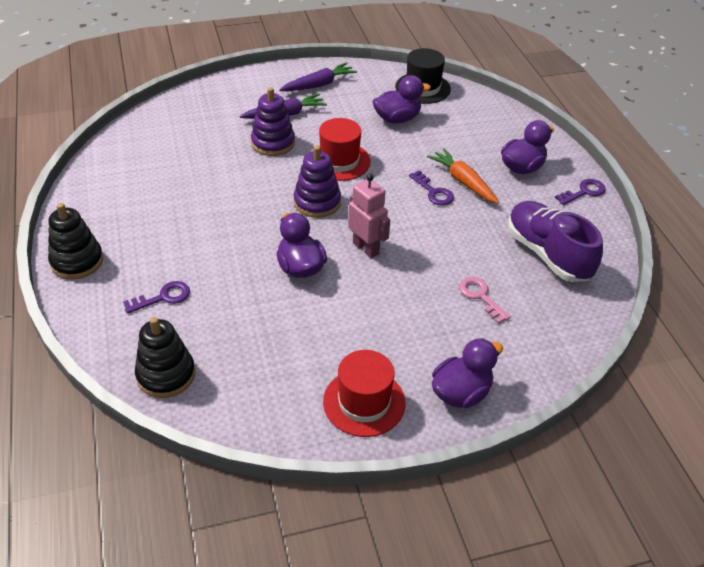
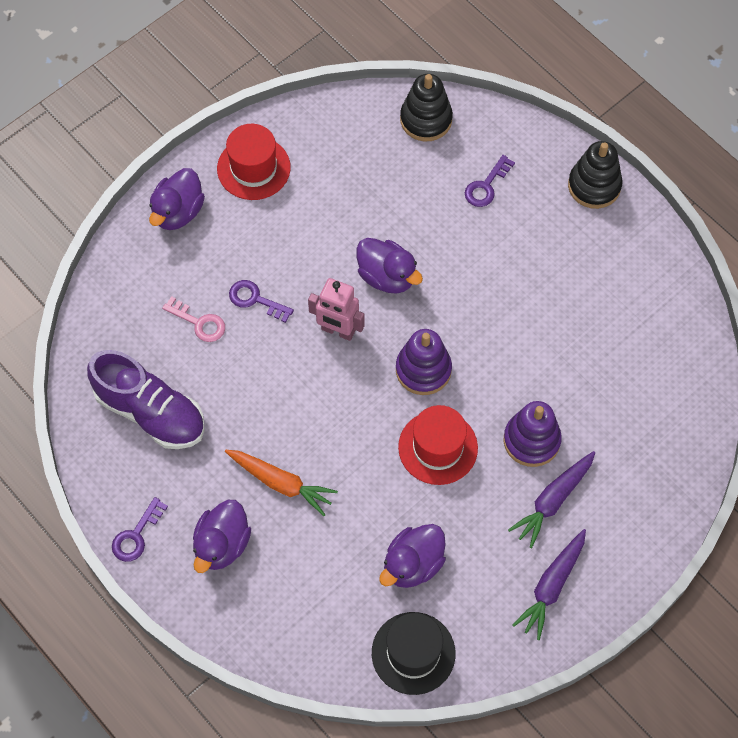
camera: 155 degrees right, 20 degrees up
(433, 192) = (307, 449): purple key -> purple key (255, 300)

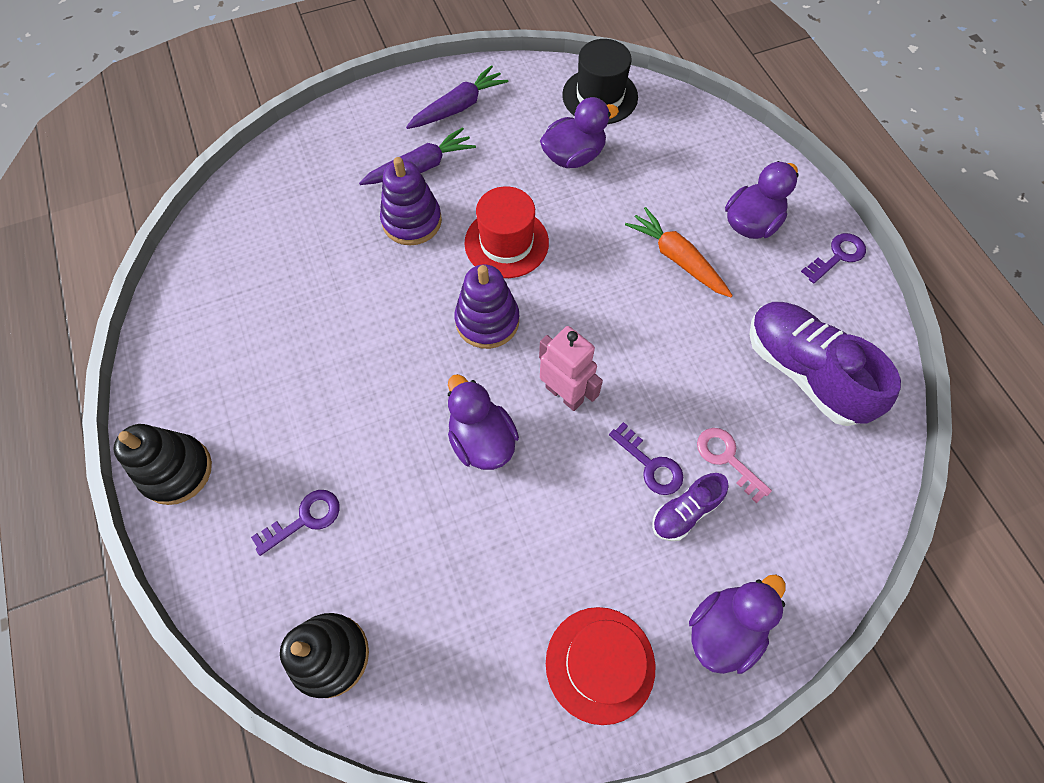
camera: 160 degrees left, 0 degrees up
(221, 275) = (685, 512): none -> purple shoe

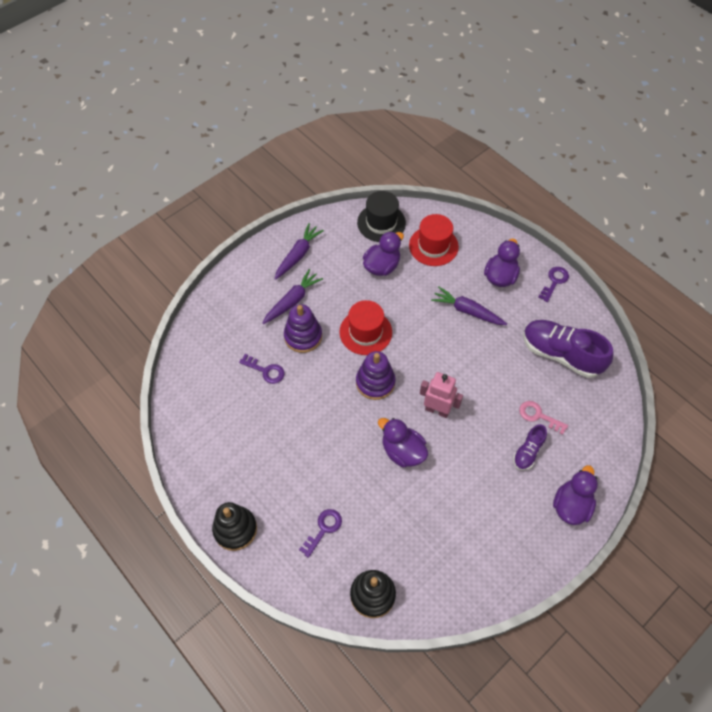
camera: 20 degrees left, 5 degrees down
(600, 664) = (516, 546): red hat -> red hat (433, 246)
(650, 465) = (499, 433): purple key -> purple key (265, 370)
(677, 259) = (467, 311): orange carrot -> purple carrot

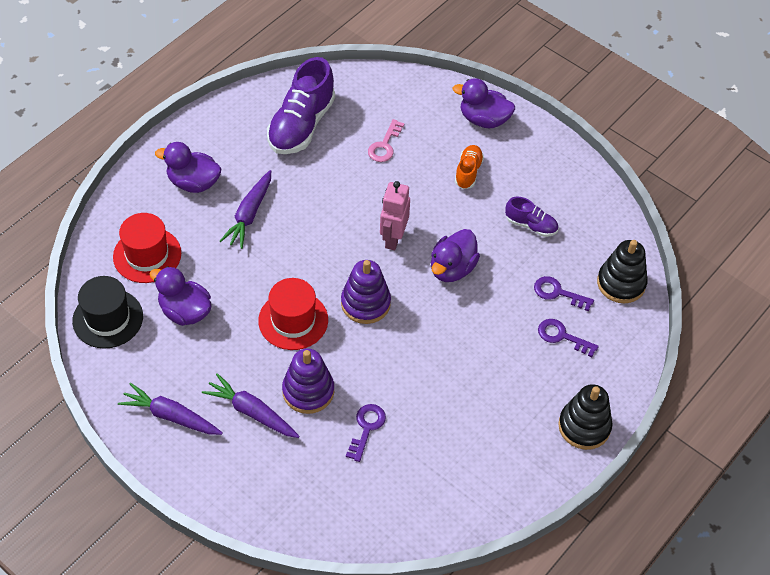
camera: 100 degrees left, 5 degrees down
(507, 481) = (468, 172): none -> orange shoe
(528, 452) = (430, 154): purple shoe -> purple shoe (531, 225)
(554, 282) = (197, 129): purple key -> purple key (558, 293)

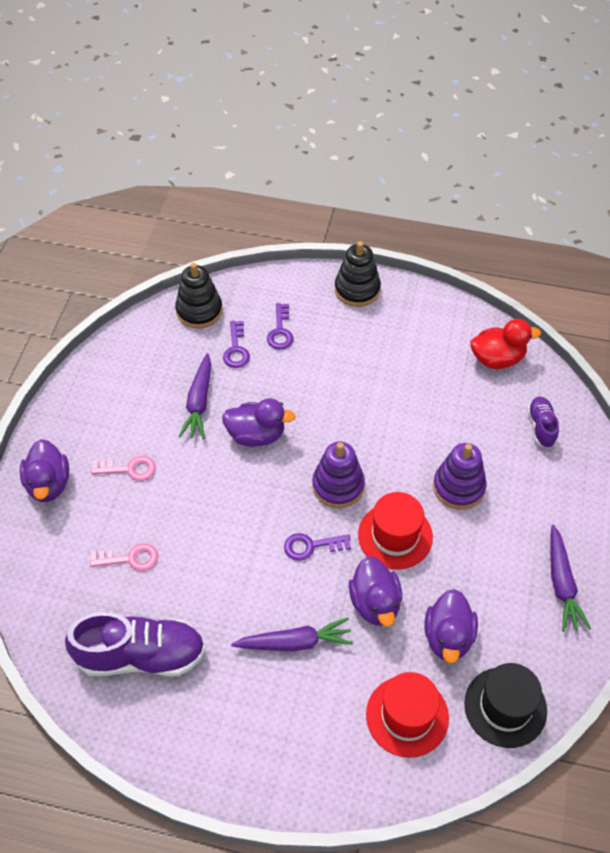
camera: 115 degrees left, 0 degrees up
(193, 182) = (284, 726): purple duck -> purple duck (375, 603)
(252, 412) = (510, 520): purple carrot -> purple carrot (199, 402)
(366, 428) = (462, 428): purple key -> purple key (311, 546)
(393, 238) = (249, 497): pink robot -> none
(428, 506) = (497, 359): none -> red duck
(468, 172) = (129, 469): orange shoe -> pink key
(531, 225) = (170, 395): purple shoe -> purple shoe (541, 427)

